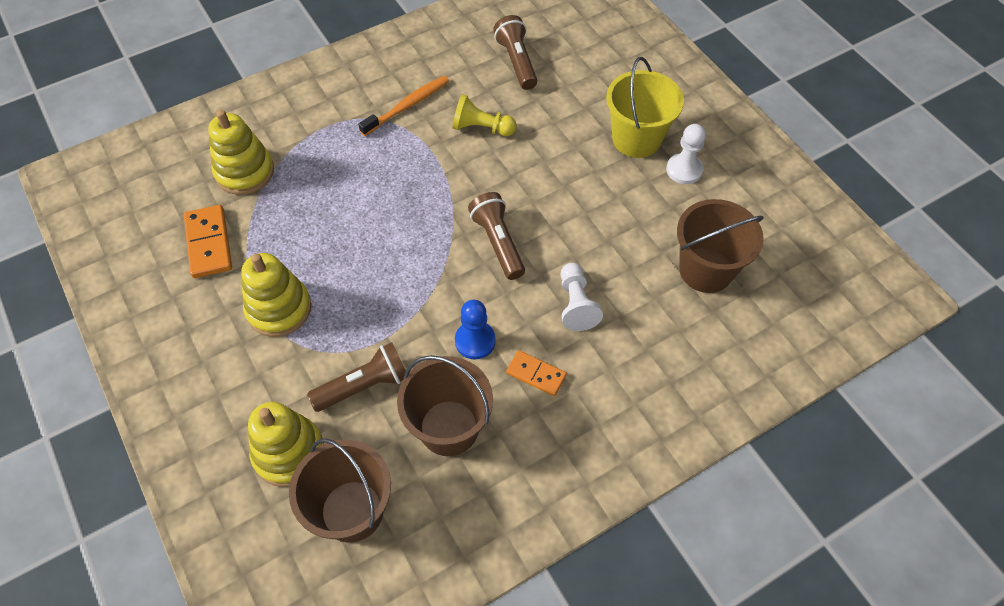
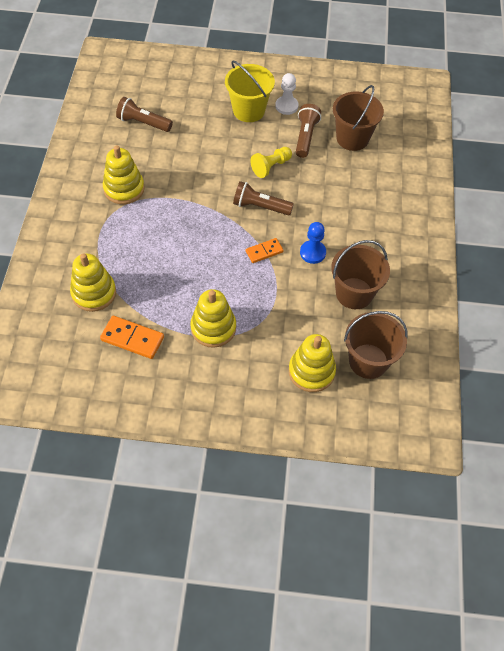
camera: 55 degrees left, 0 degrees up
(364, 385) = (298, 315): brown flashlight -> brown flashlight (305, 136)
(407, 106) = (124, 189): orange toothbrush -> yellow stacking toy
(481, 128) = (175, 166): yellow pawn -> yellow pawn (271, 167)
(536, 374) = (353, 240): orange domino -> orange domino (264, 251)
(576, 304) = (327, 199): white pawn -> none

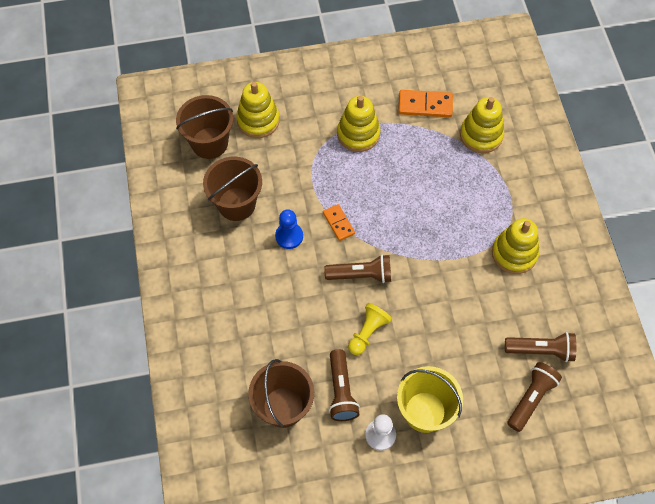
camera: 165 degrees right, 5 degrees up
(168, 99) = (531, 398): none -> brown flashlight
(264, 251) = (338, 223): orange domino -> orange domino turned 75 degrees counterclockwise

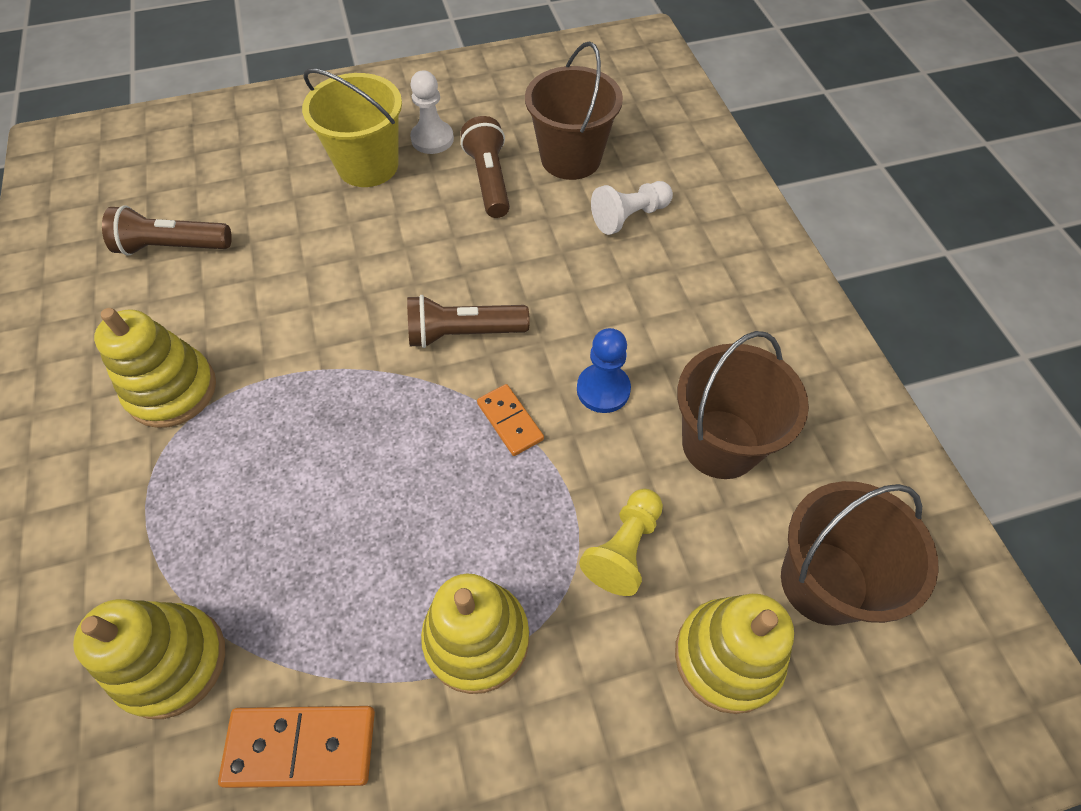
camera: 175 degrees right, 5 degrees down
(253, 351) = (629, 217): none -> white pawn
(368, 332) = (450, 252): yellow pawn -> yellow pawn (624, 549)
(531, 398) = (208, 189): brown flashlight -> none

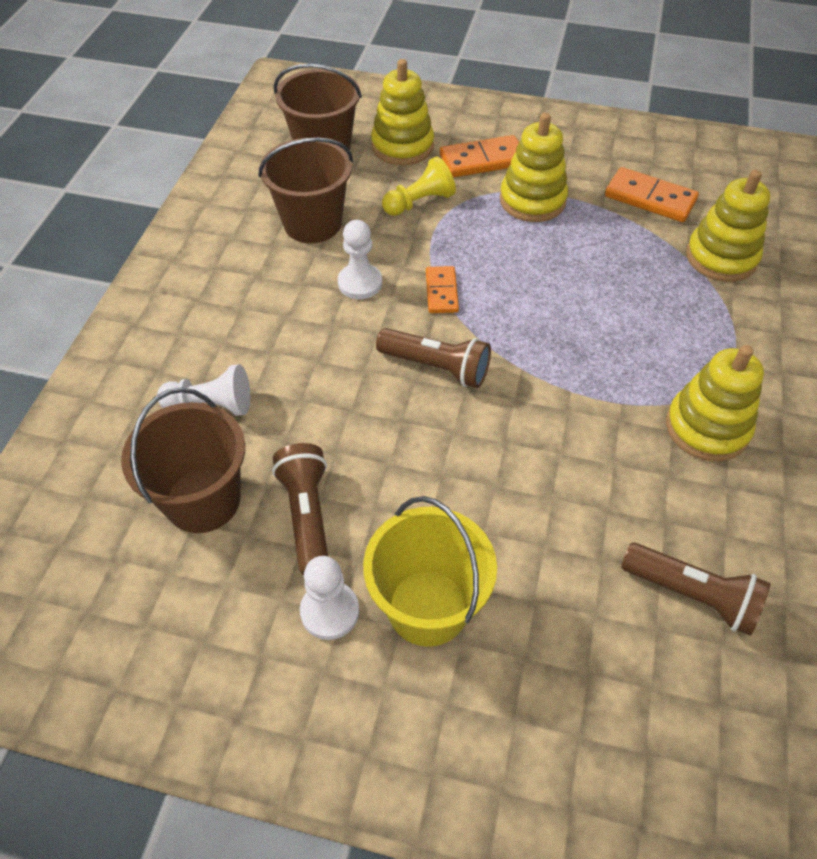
camera: 150 degrees left, 5 degrees down
(489, 180) = (307, 515): brown flashlight -> brown flashlight turned 150 degrees clockwise
(593, 693) = (482, 160): none -> orange domino
(603, 389) = (360, 283): blue pawn -> white pawn

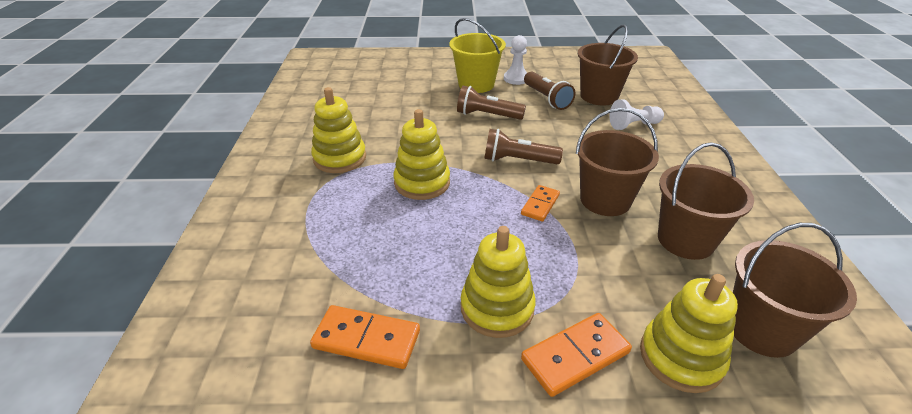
camera: 165 degrees right, 15 degrees down
(360, 283) = (605, 200): white pawn -> brown bucket
(419, 202) = (609, 281): yellow pawn -> none
(441, 292) = (540, 205): orange domino -> orange domino turned 45 degrees clockwise
(692, 595) = (358, 101): brown flashlight -> brown flashlight (487, 115)
(721, 257) = (300, 279): yellow stacking toy -> yellow stacking toy (422, 183)

